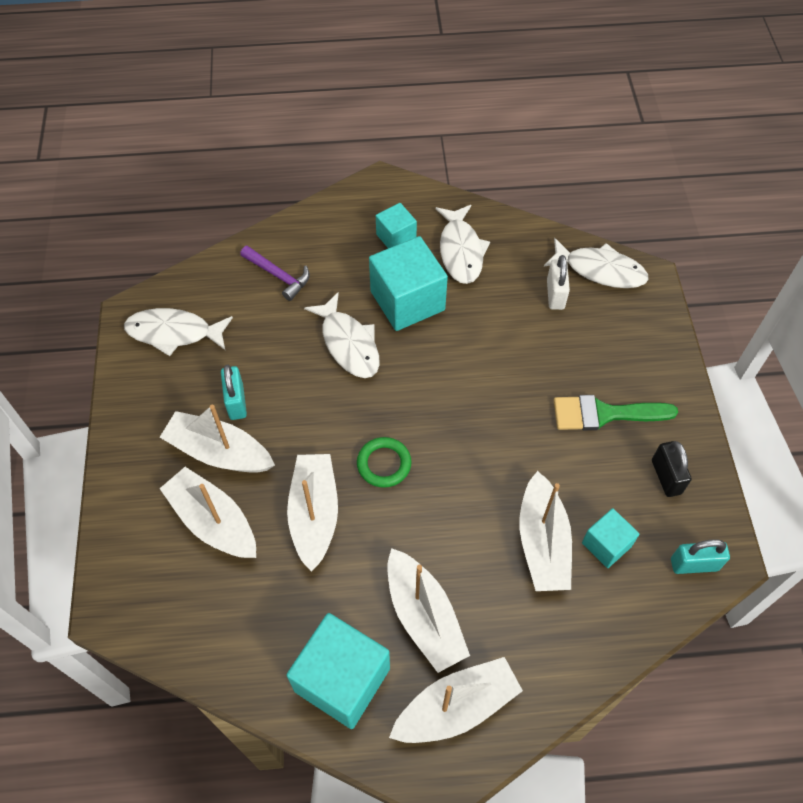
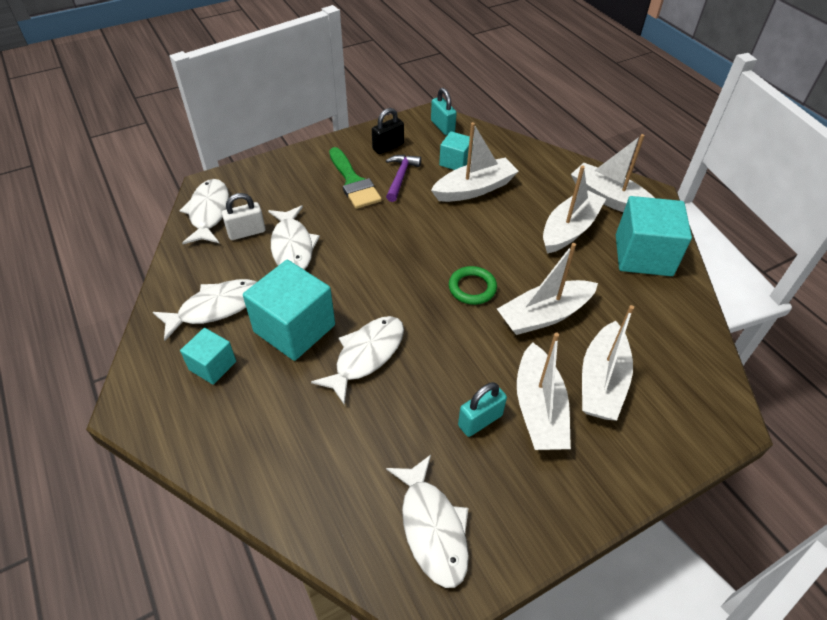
camera: 115 degrees left, 10 degrees down
(278, 275) = (305, 455): purple hammer -> purple hammer (400, 177)
(517, 327) = (292, 246): none -> white fish

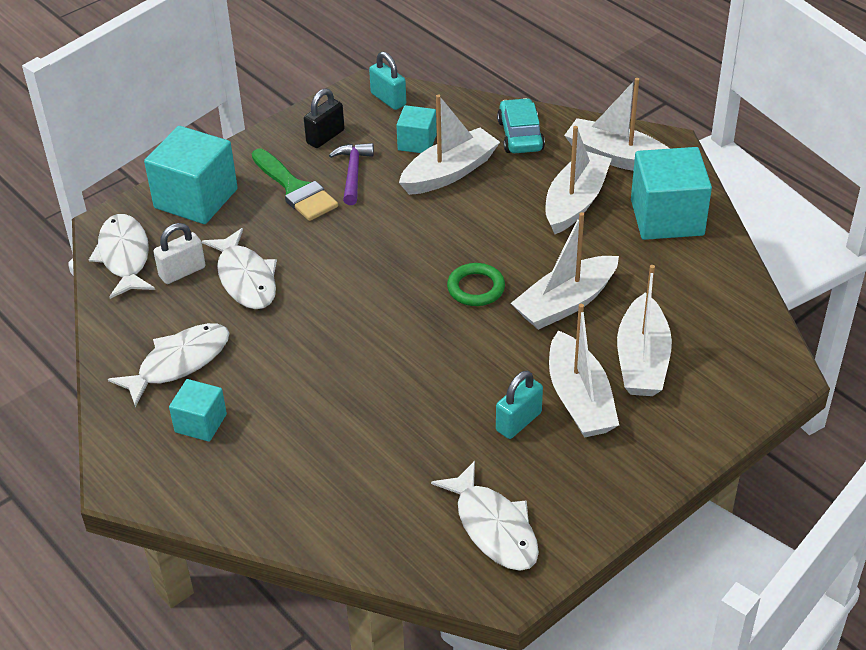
camera: 10 degrees left, 5 degrees down
(294, 328) = (281, 368): turquoise cube -> turquoise cube (196, 198)
(366, 356) = (374, 381): white fish -> none
(536, 169) = (520, 135): none -> turquoise car

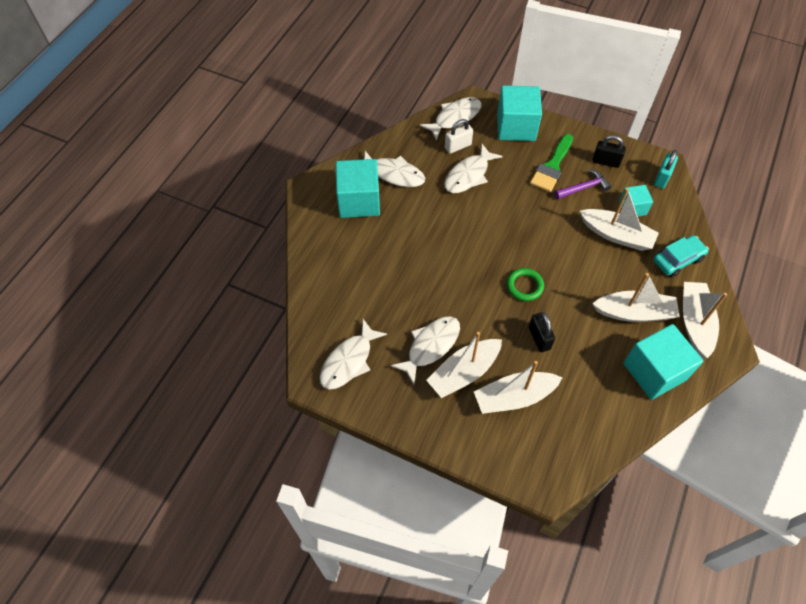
camera: 65 degrees right, 15 degrees up
(182, 272) = (458, 146): white padlock -> white padlock turned 60 degrees counterclockwise
(200, 423) = (359, 201): turquoise cube -> turquoise cube, size x1.82
(518, 422) = (430, 346): turquoise padlock -> white fish
(565, 303) = (539, 338): white boat -> black padlock

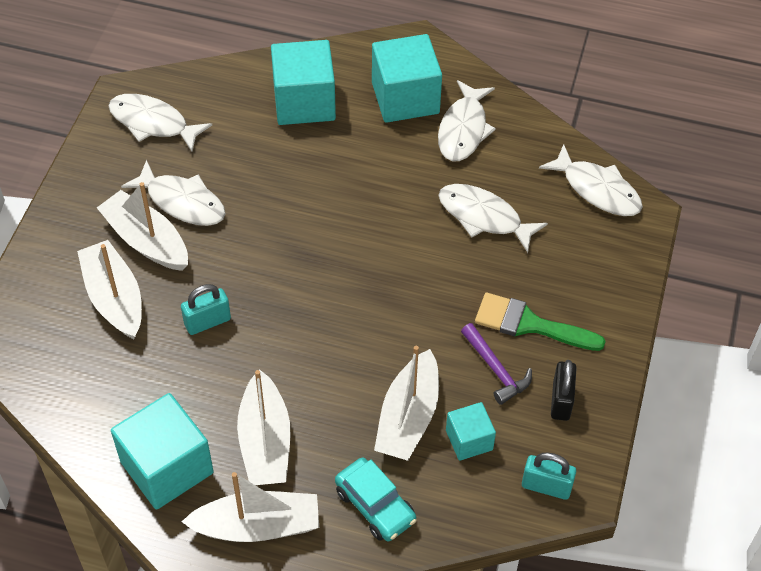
camera: 80 degrees right, 5 degrees down
(458, 146) = (538, 199): white padlock -> none
(516, 127) = (602, 271): turquoise cube -> turquoise cube (304, 102)
(524, 286) = (292, 300): green ring -> none
(539, 338) = (207, 322): black padlock -> turquoise padlock

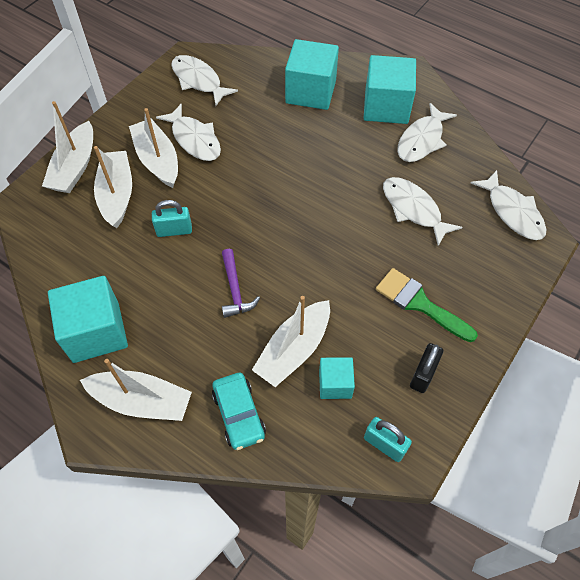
camera: 20 degrees right, 5 degrees up
(265, 442) = (176, 335): white boat -> white boat (75, 167)
(496, 369) = (378, 332): purple hammer -> purple hammer (235, 289)

